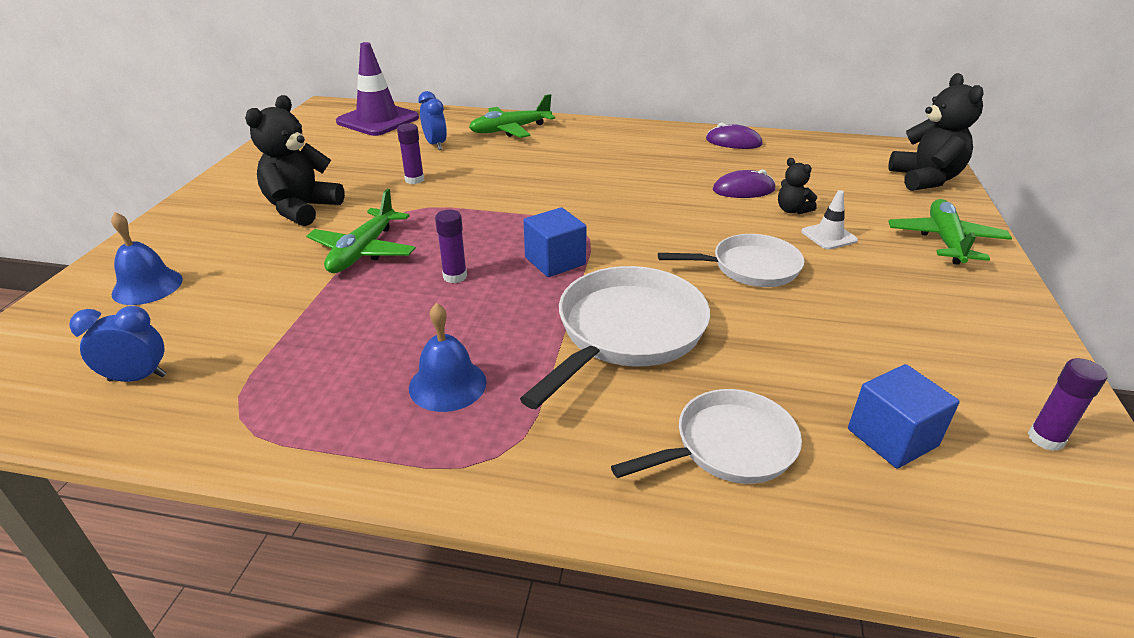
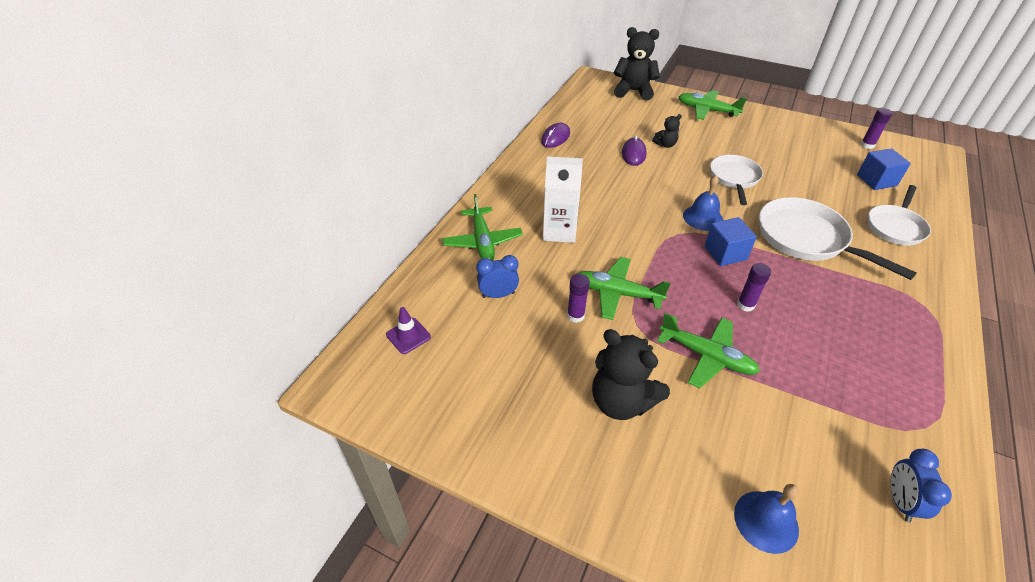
camera: 75 degrees left, 10 degrees up
(378, 120) = (408, 336): purple traffic cone -> purple traffic cone, size x0.49
(447, 384) = (870, 320): blue bell -> blue bell (703, 217)
(453, 197) = (617, 293): none -> green plane
(545, 161) = (559, 231): none -> white carton
(728, 446) = (895, 227): white pan -> white pan turned 135 degrees counterclockwise
(829, 236) = (699, 142): white traffic cone -> none

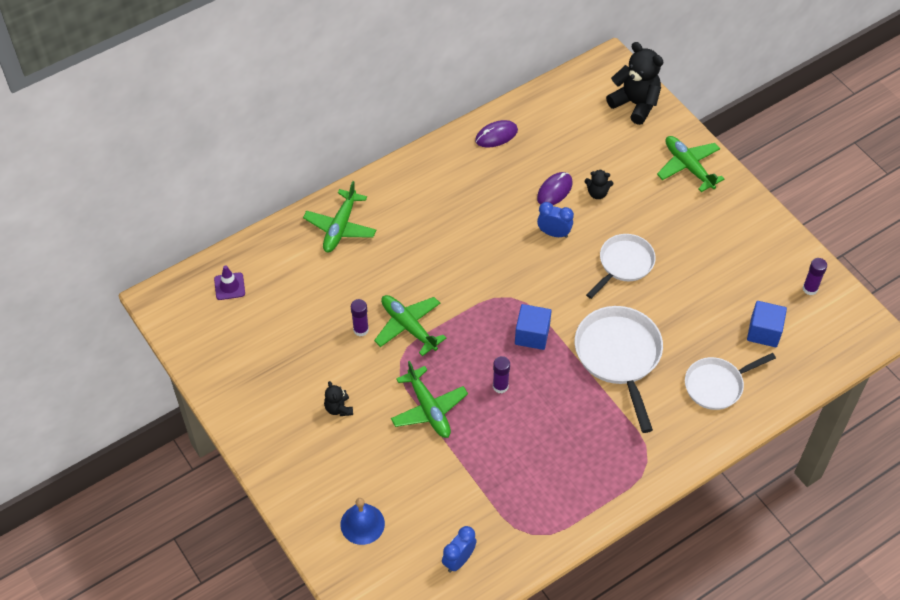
camera: 30 degrees right, 10 degrees up
(498, 295) = (317, 283): blue clock -> blue clock (554, 233)
(559, 231) = (411, 247): white carton -> none
(621, 401) = (338, 408): black teddy bear -> black teddy bear, size x0.50
(703, 217) = (549, 292): blue bell -> none

